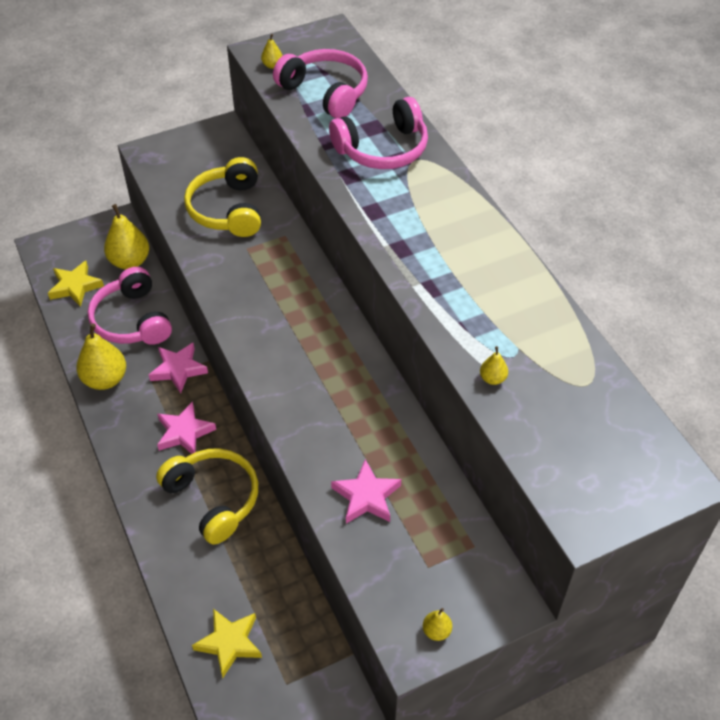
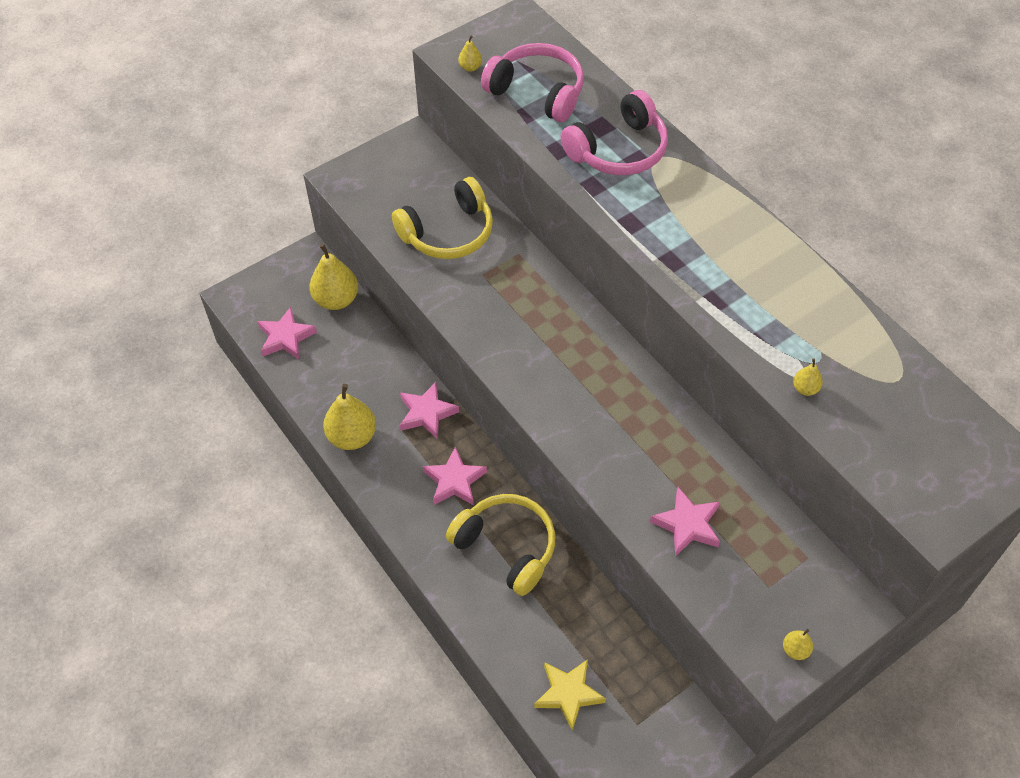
camera: 10 degrees left, 5 degrees up
(75, 286) = (286, 337): yellow star -> pink star
(132, 320) = (360, 366): pink headphones -> none
(228, 210) = (448, 233): yellow headphones -> yellow headphones turned 105 degrees counterclockwise

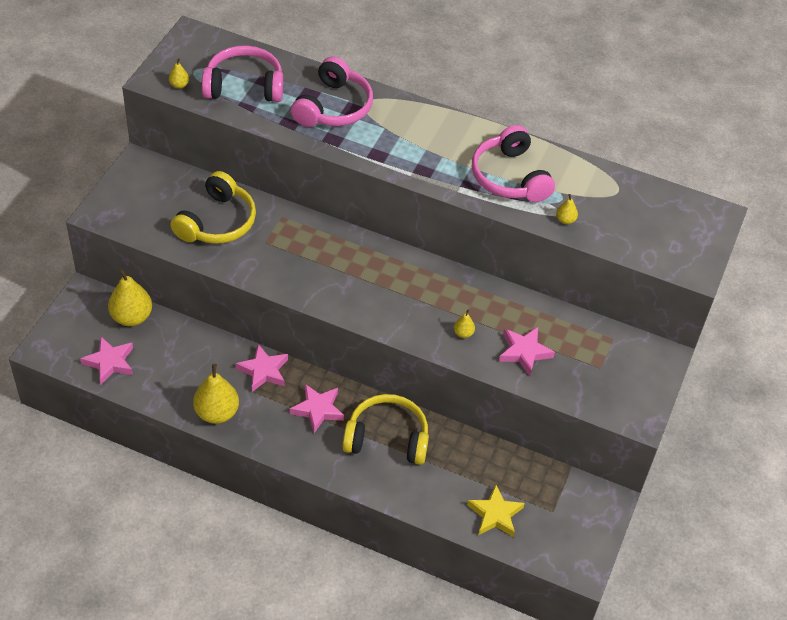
camera: 35 degrees left, 5 degrees down
(770, 308) = (509, 177): none -> pink headphones
(795, 650) = (642, 399): yellow pear -> yellow pear (463, 333)

